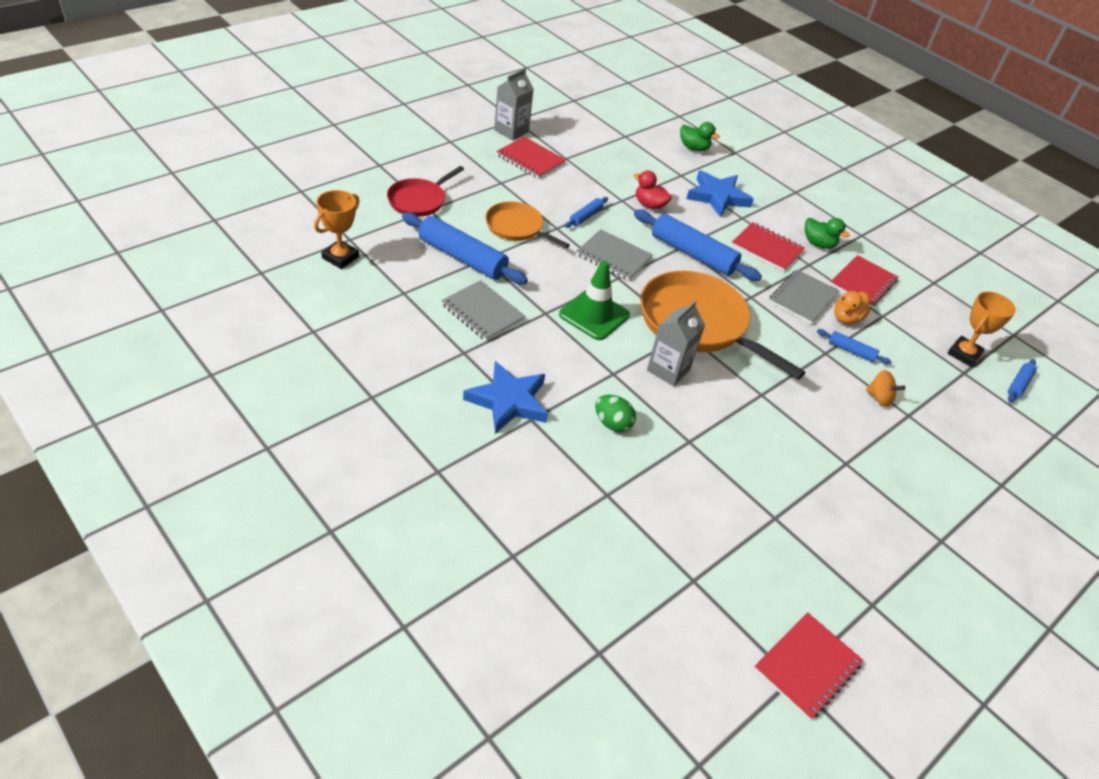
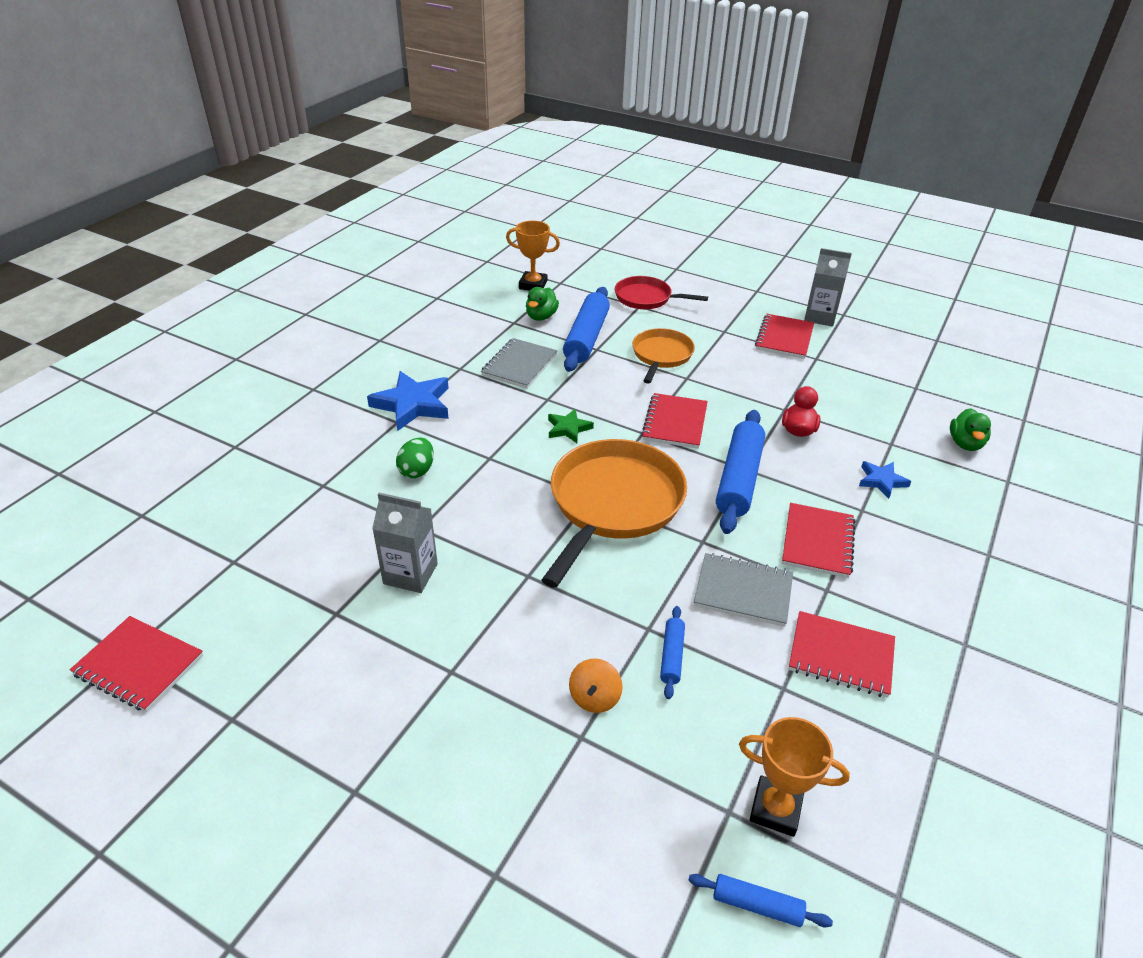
camera: 75 degrees right, 5 degrees down
(586, 217) = (725, 391): blue rolling pin -> none
(594, 315) = (568, 428): green traffic cone -> green star
(613, 257) = (675, 423): grey notebook -> red notebook
(668, 370) = (520, 494): grey carton -> grey carton (410, 574)
(717, 197) = (881, 481): blue star -> blue star, size x0.55
(818, 244) = (885, 594): green duck -> green duck (541, 317)
(846, 318) = (740, 644): orange duck -> none

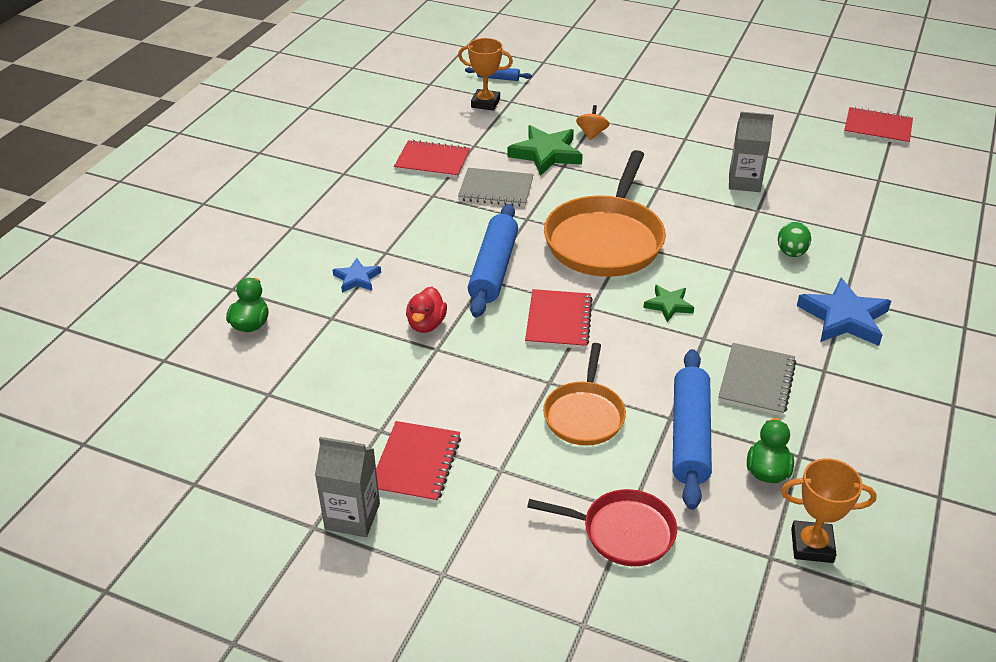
camera: 175 degrees right, 0 degrees up
(671, 656) = (546, 154): blue rolling pin -> green star
(818, 542) = (431, 225): red notebook -> none

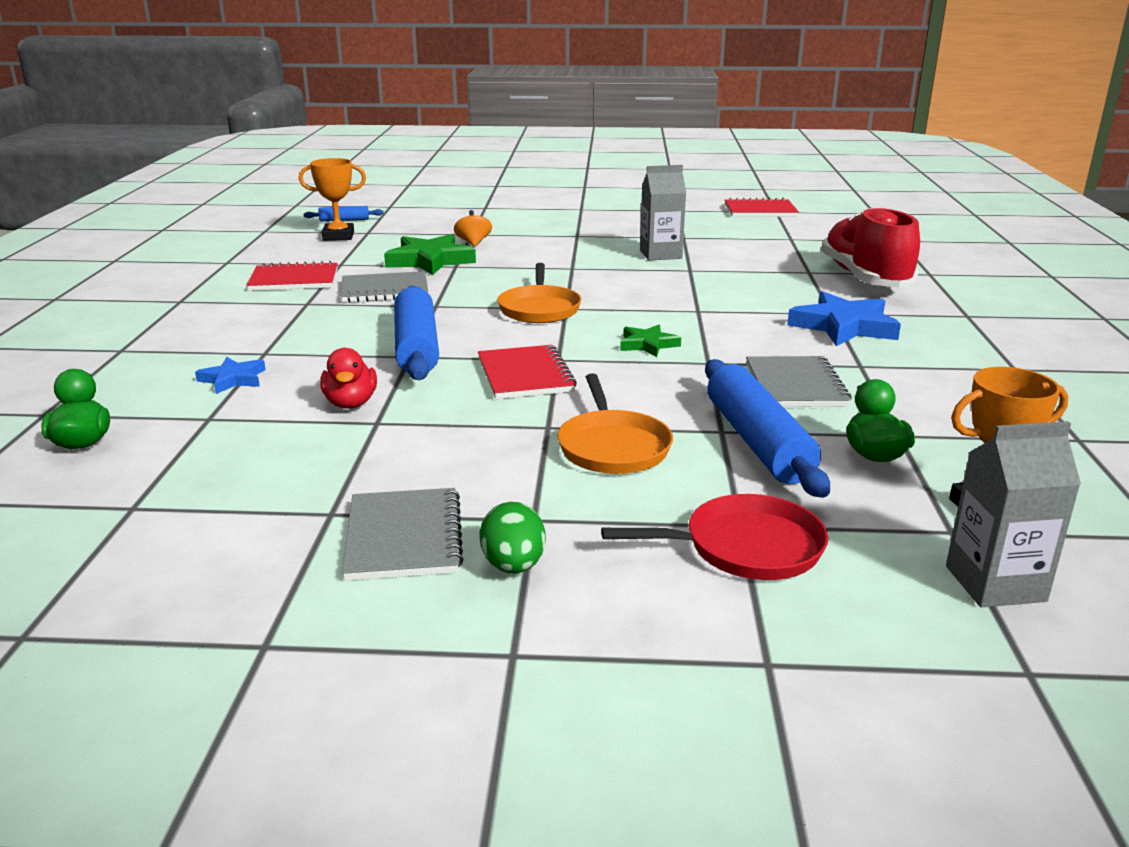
camera: 20 degrees left, 15 degrees down
(352, 516) = (327, 617): grey carton -> grey carton (995, 583)
(416, 464) = (404, 537): red notebook -> grey notebook
(605, 240) = (539, 309): orange pan -> orange pan, size x0.57
(791, 253) = (749, 292): green egg -> green egg (513, 566)
(909, 255) = (865, 278): none -> red shoe

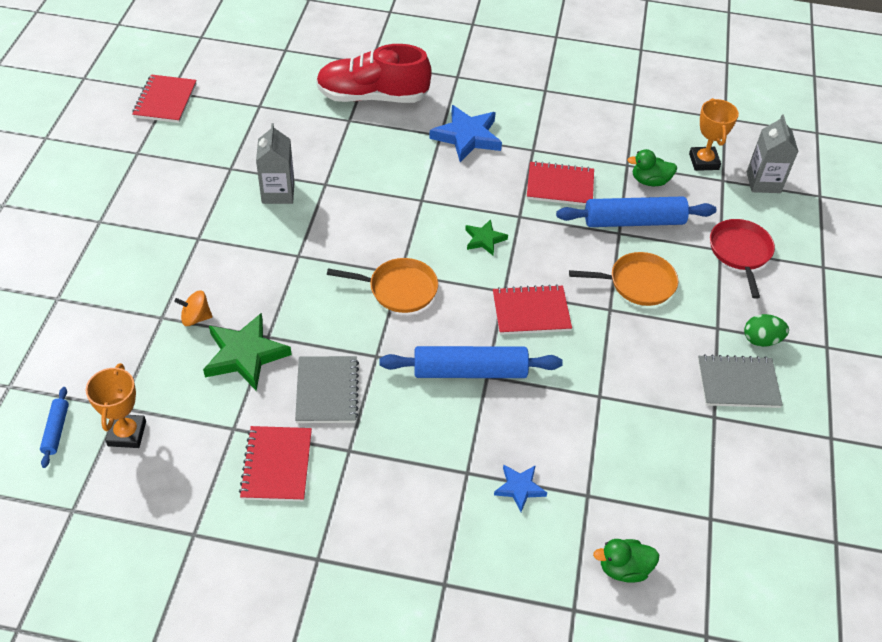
camera: 85 degrees left, 25 degrees up
(351, 403) = (569, 411): red duck -> none
(795, 385) = (560, 186): grey notebook -> red notebook

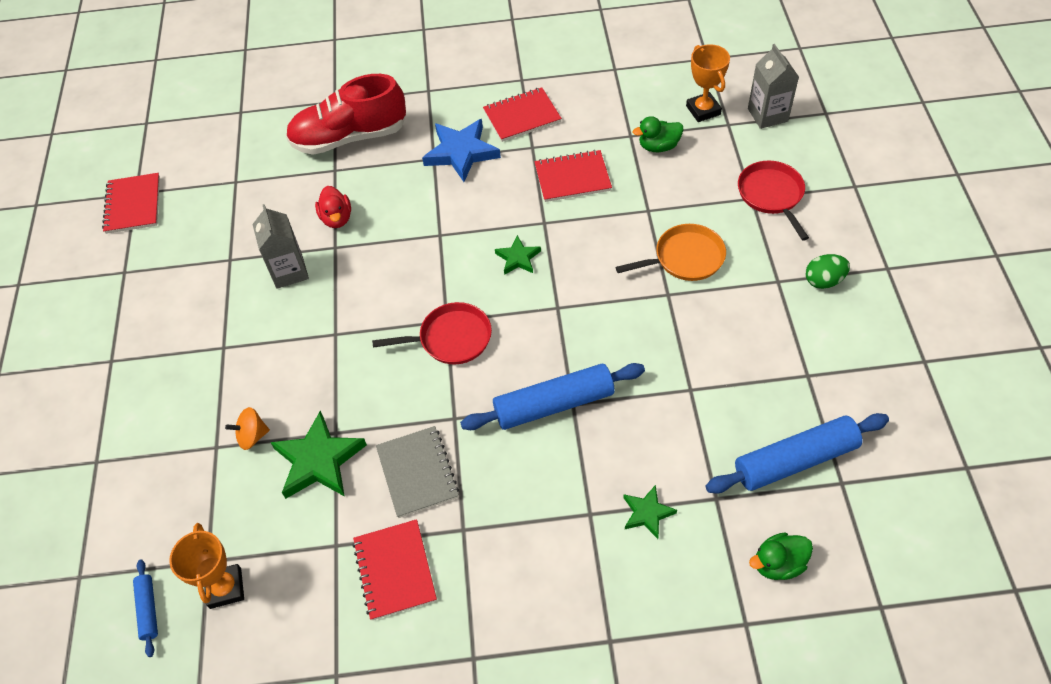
camera: 10 degrees left, 5 degrees up
(336, 161) = (337, 218): none -> red duck
(399, 289) = (451, 338): orange pan -> red pan
(519, 488) = (647, 513): blue star -> green star
(531, 312) = (591, 321): red notebook -> red notebook (522, 116)
(634, 221) = (658, 194): blue rolling pin -> blue rolling pin (795, 460)
(738, 383) = (817, 333): grey notebook -> none

